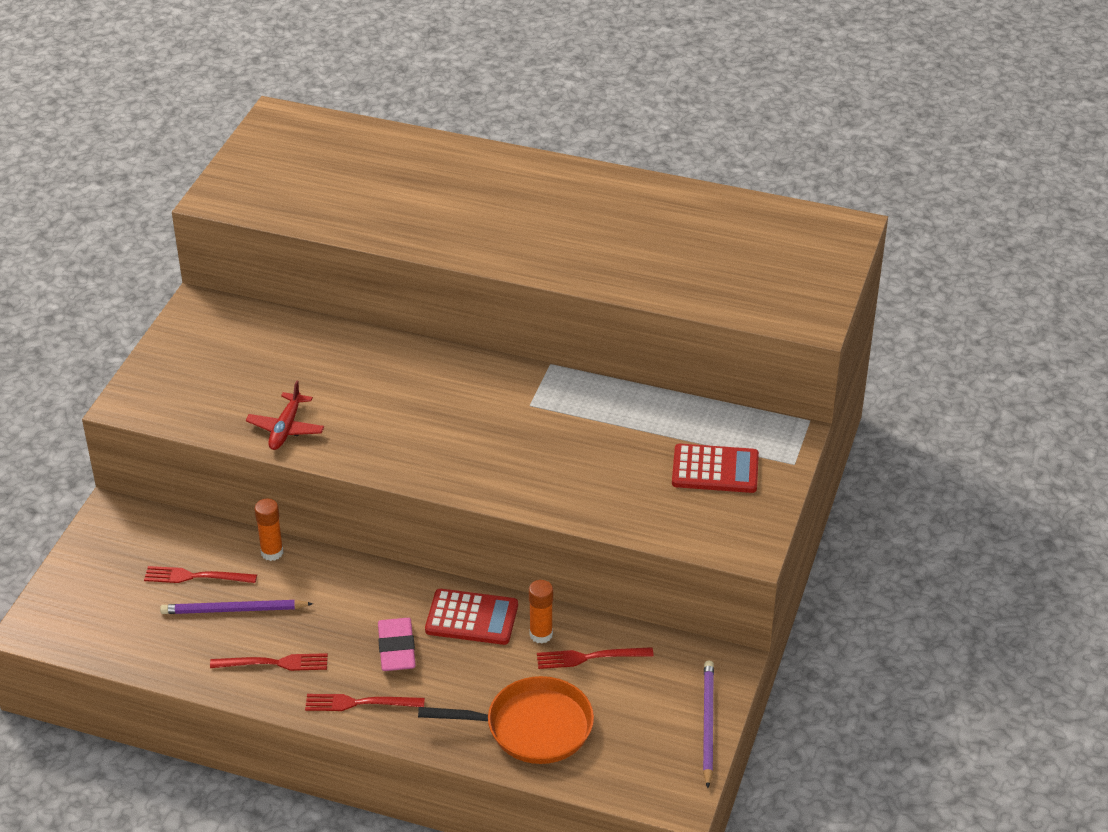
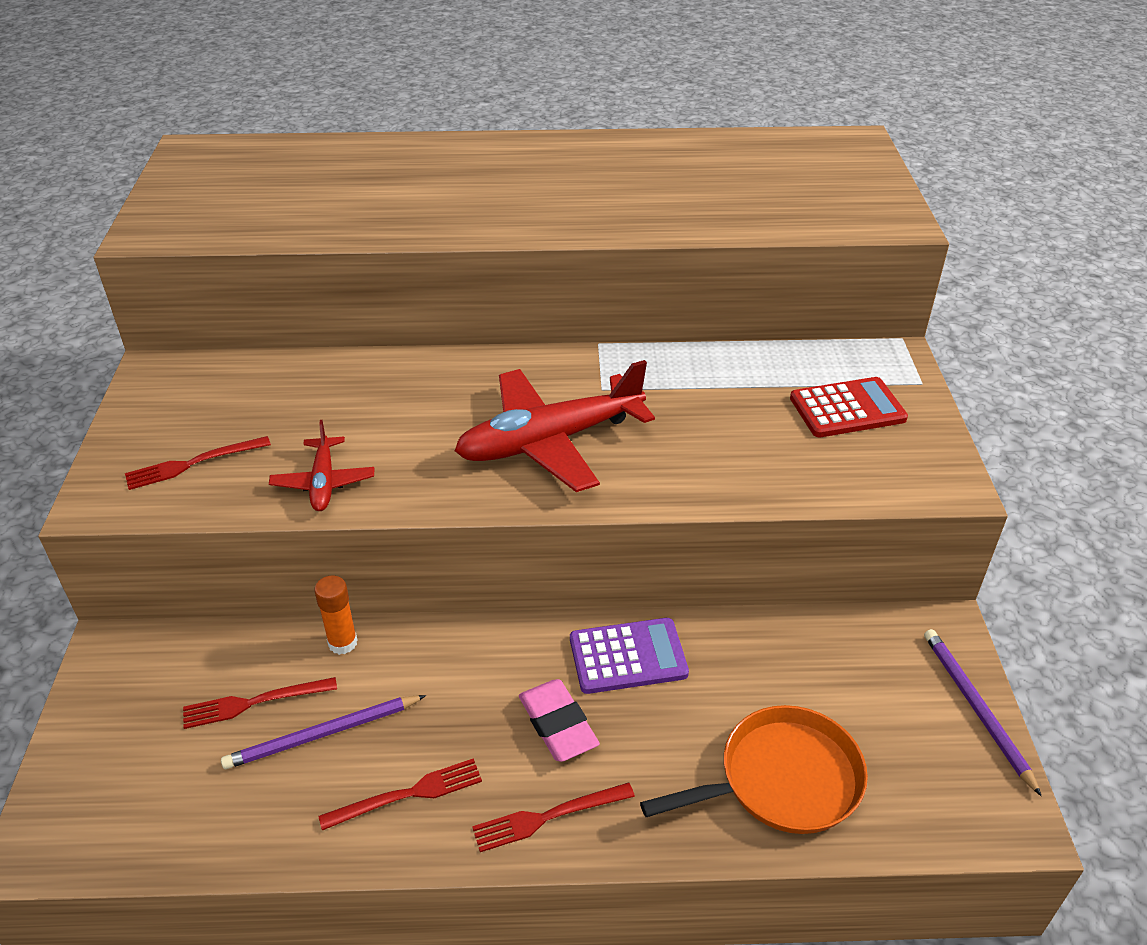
camera: 20 degrees left, 0 degrees up
(464, 438) = (549, 442): none -> red plane
(471, 618) = (628, 656): red calculator -> purple calculator
(541, 634) = (720, 653): orange glue stick -> none
(590, 657) = (792, 665): red fork -> red fork (193, 463)

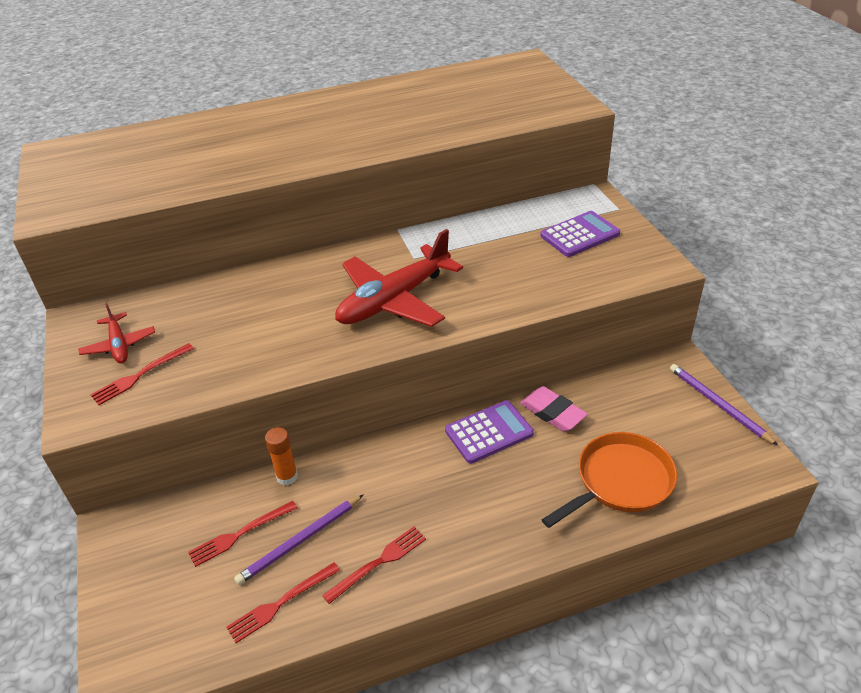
camera: 15 degrees left, 0 degrees up
(324, 482) = (246, 364): red plane -> red plane (119, 345)
(548, 816) = (481, 548): red fork -> red fork (281, 603)
(558, 724) = (461, 488): pink eraser -> pink eraser (552, 412)
(847, 409) = (579, 235): red calculator -> purple calculator

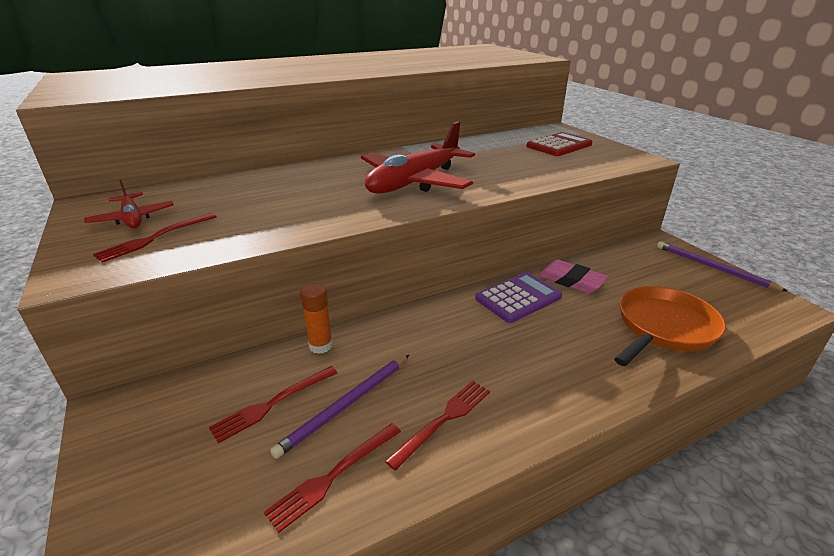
camera: 10 degrees left, 10 degrees down
(579, 235) = (559, 145): purple calculator -> red calculator

